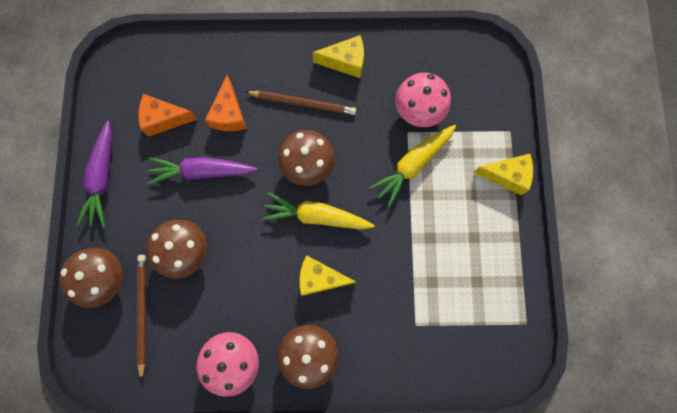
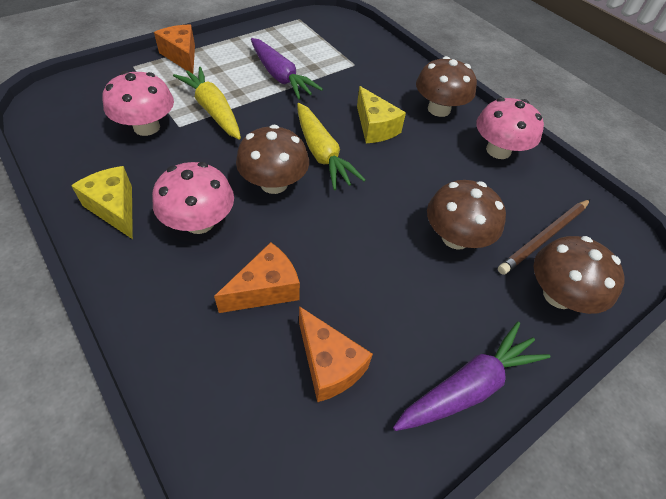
camera: 130 degrees left, 25 degrees down
(203, 171) = (360, 273): purple carrot -> purple carrot (280, 76)
(303, 103) = (199, 222): brown pencil -> pink mushroom
(413, 164) = (213, 110): yellow carrot -> yellow carrot turned 135 degrees counterclockwise
(506, 175) = (181, 56): yellow cheese -> orange cheese

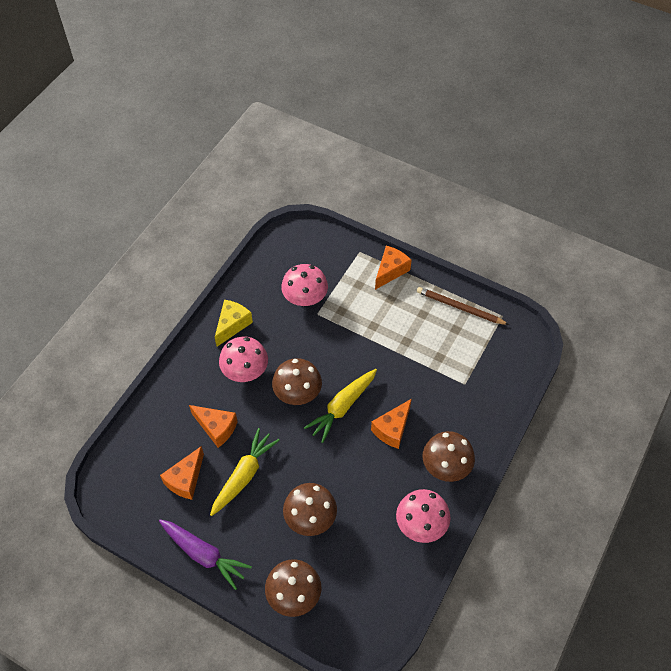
camera: 70 degrees right, 5 degrees up
(213, 110) = (344, 323): yellow carrot -> yellow carrot (243, 476)
(280, 76) = (411, 342): purple carrot -> none
(375, 127) = (392, 429): yellow cheese -> orange cheese
(544, 237) = (342, 577): brown pencil -> brown pencil (460, 308)

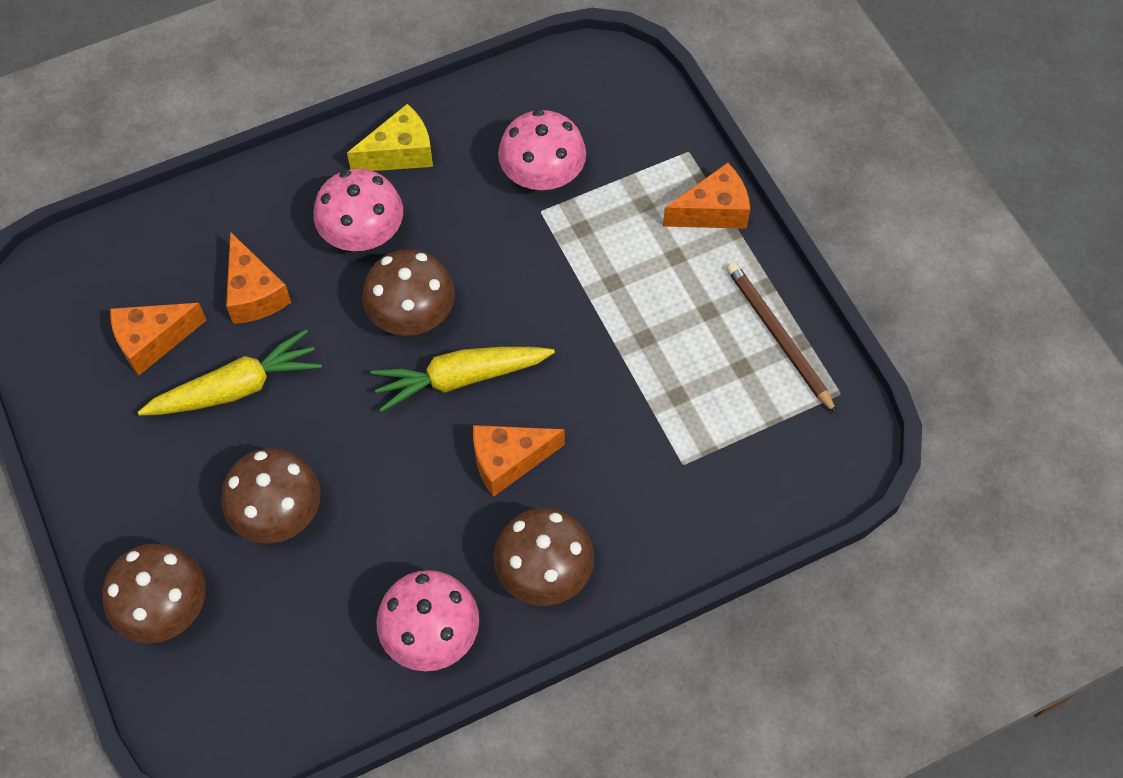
camera: 35 degrees right, 5 degrees up
(203, 554) = (91, 464): purple carrot -> none

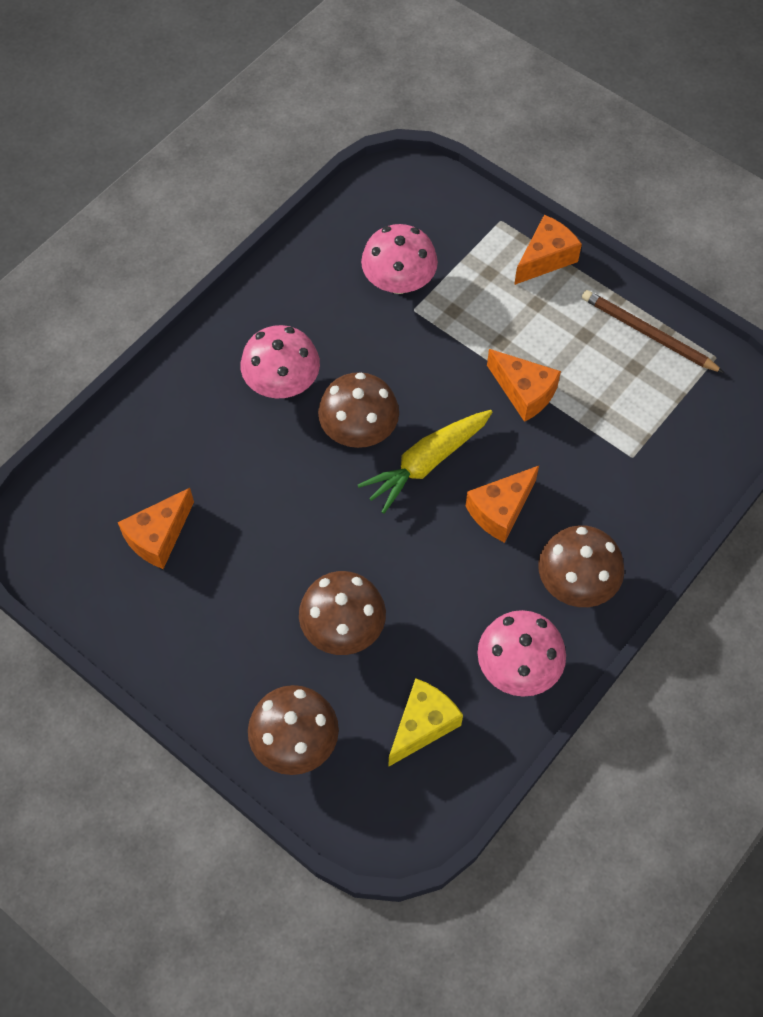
camera: 25 degrees left, 0 degrees up
(235, 388) = (250, 546): yellow carrot -> none
(254, 293) = (221, 464): orange cheese -> orange cheese (524, 392)
(400, 153) = (275, 307): yellow cheese -> yellow cheese (422, 725)

